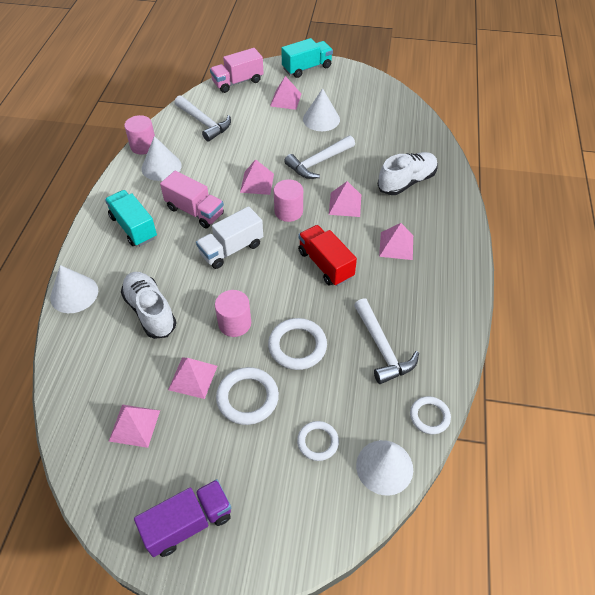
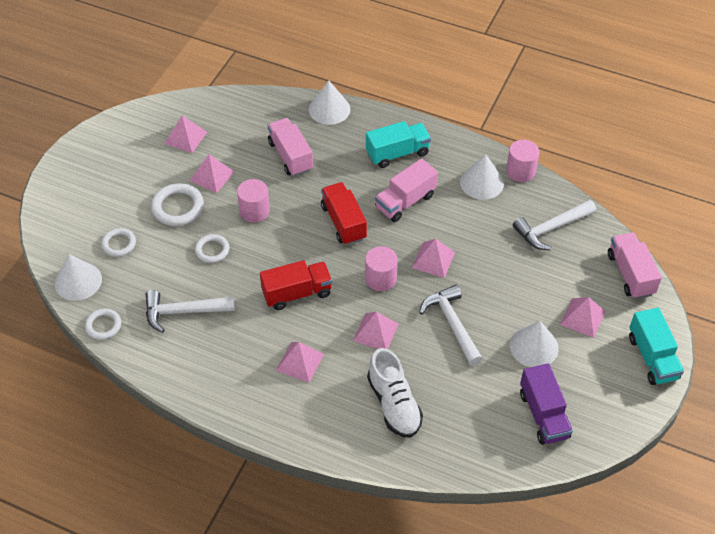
camera: 105 degrees right, 0 degrees up
(150, 311) = (290, 156): white shoe -> pink truck
(188, 523) = (97, 159): purple truck -> purple truck (543, 415)
(231, 249) = (343, 222): white truck -> red truck
(297, 346) = (212, 250): white ring -> white ring, size x0.64

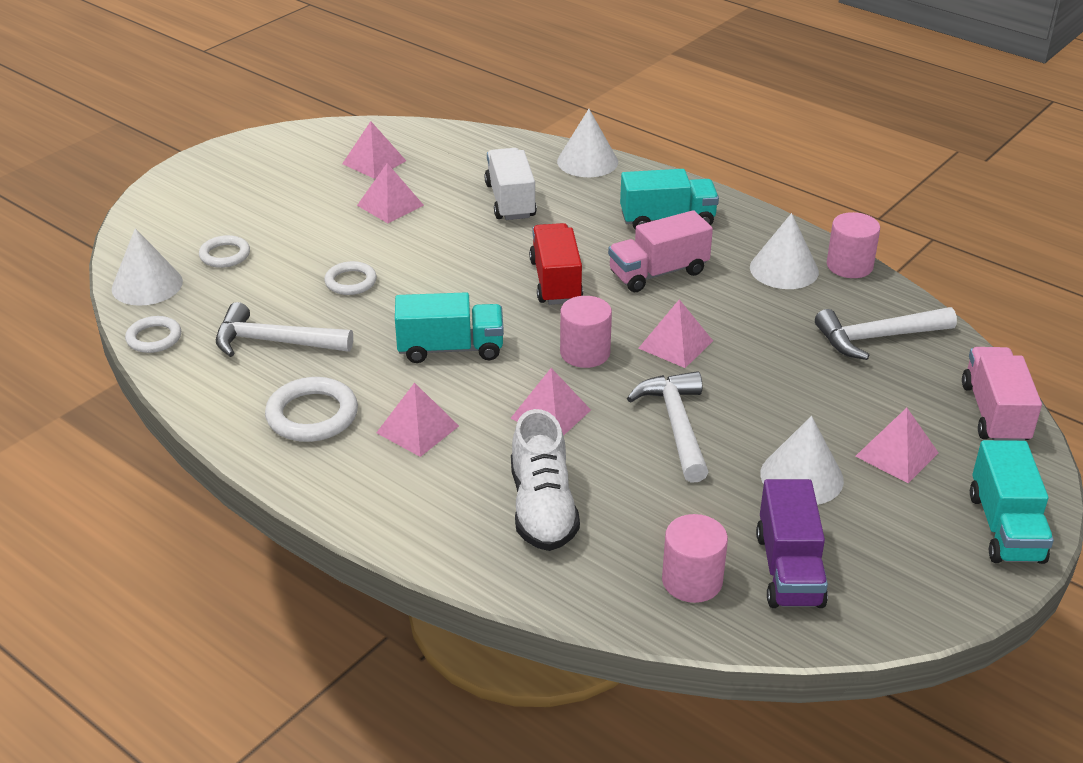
camera: 15 degrees right, 15 degrees down
(178, 207) = (326, 230): white ring -> white ring (312, 415)
(254, 211) = (432, 250): pink cylinder -> pink cylinder (692, 581)
(290, 156) = (510, 201): pink truck -> white truck
(297, 293) = (450, 349): red truck -> turquoise truck

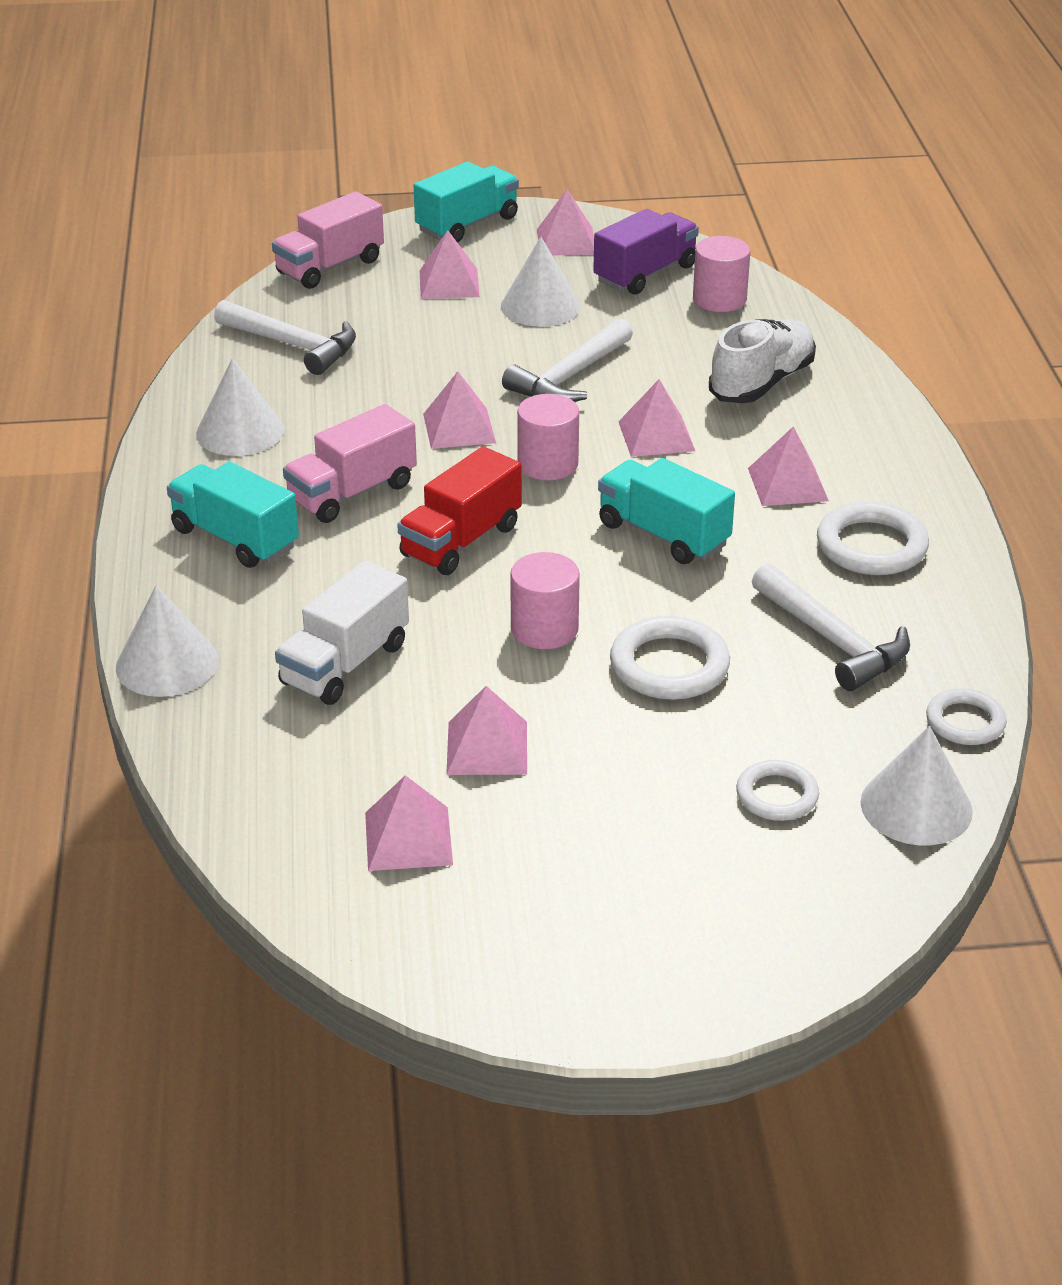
camera: 135 degrees left, 0 degrees up
(351, 282) = (669, 665): white ring -> white ring, size x1.57
(658, 273) = (352, 493): pink truck -> pink truck turned 120 degrees clockwise
(849, 266) = (181, 402): pink cylinder -> pink cylinder (544, 629)
(906, 564) = (566, 241): none -> pink pyramid

